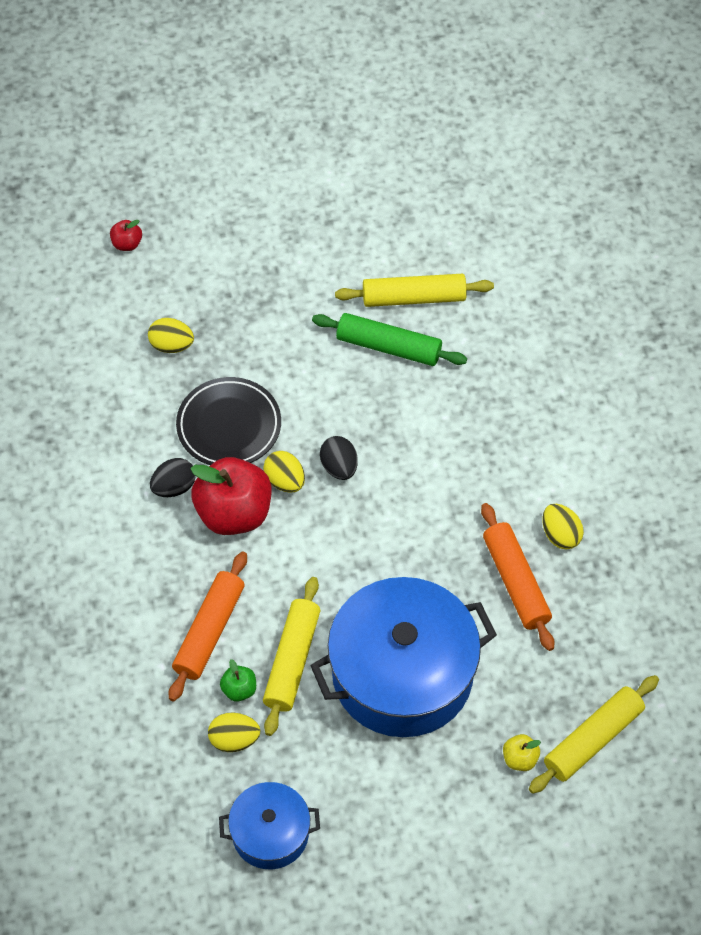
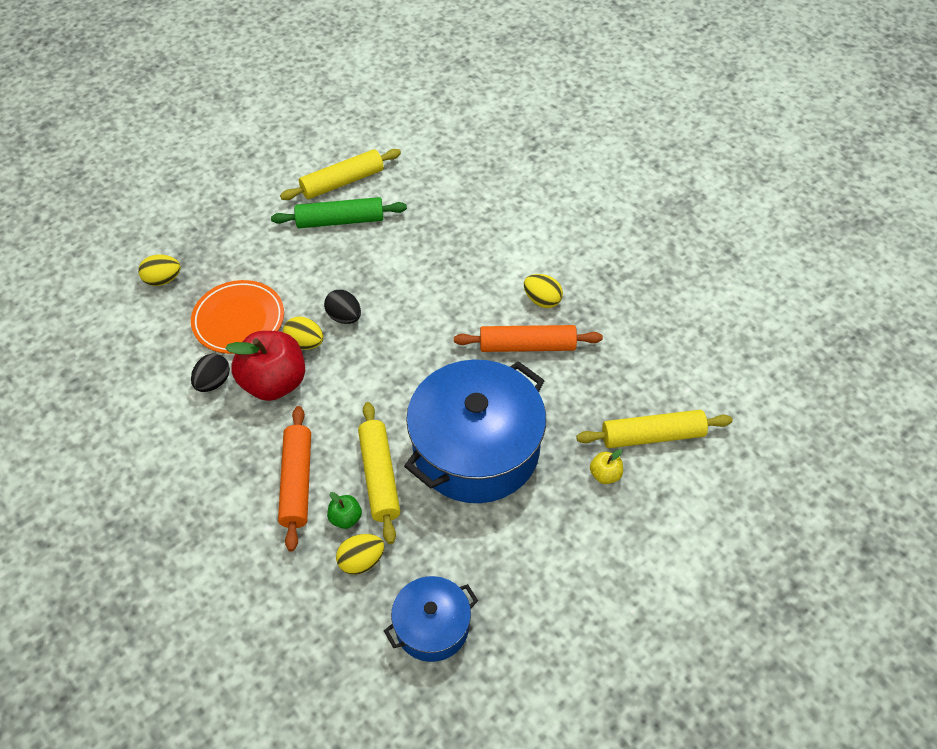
camera: 25 degrees left, 5 degrees down
(127, 244) = (92, 222): red apple -> none
(229, 426) = (239, 320): black plate -> orange plate
(515, 582) = (527, 346): orange rolling pin -> orange rolling pin turned 45 degrees counterclockwise
(593, 739) = (652, 436): yellow rolling pin -> yellow rolling pin turned 60 degrees clockwise

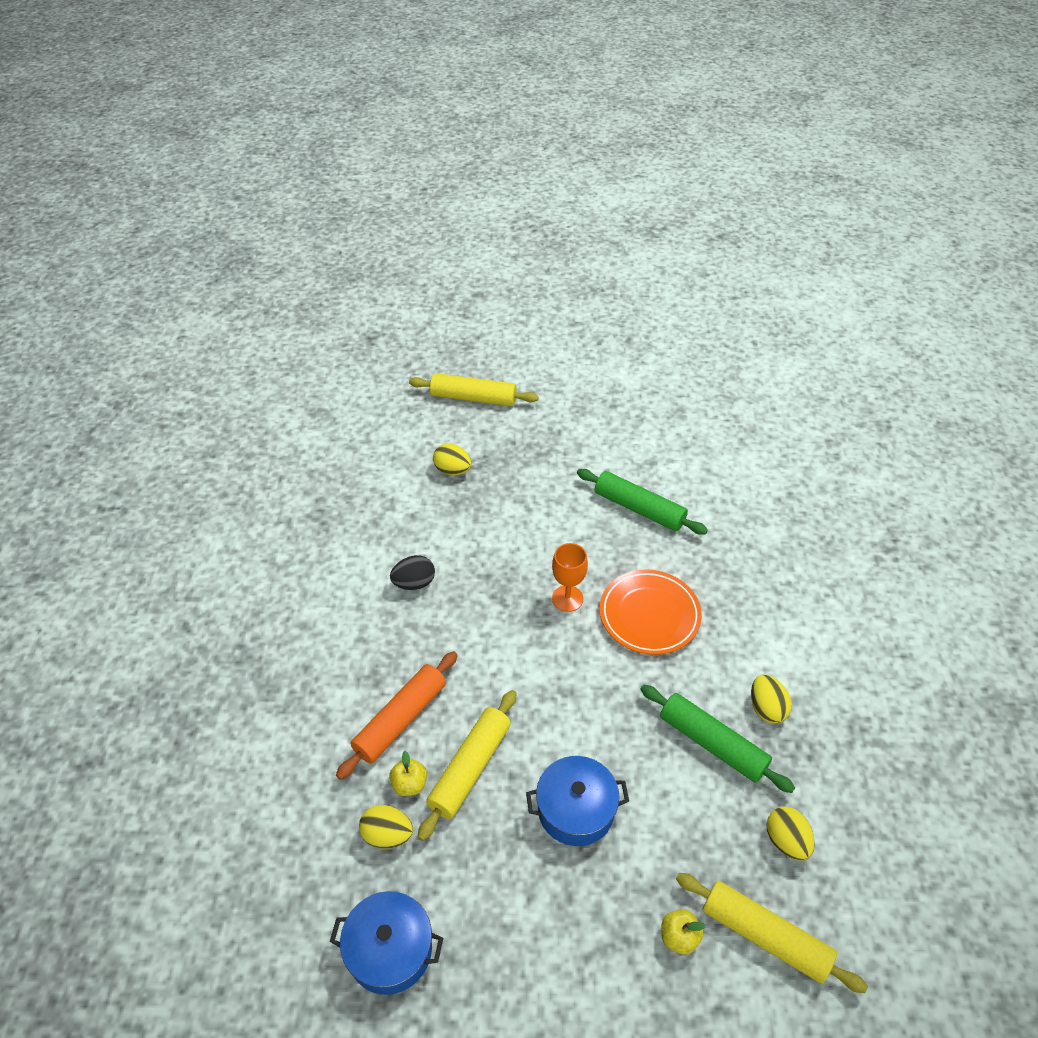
camera: 40 degrees right, 5 degrees down
(239, 320) = (479, 543): orange plate -> orange plate (649, 615)
(274, 383) = (459, 617): red apple -> none
(305, 343) = (514, 599): yellow egg -> yellow egg (786, 841)
(342, 182) = (671, 475): yellow rolling pin -> yellow rolling pin (473, 398)
(344, 317) = (567, 598): black egg -> orange goblet
(345, 518) = (409, 784): green apple -> yellow apple
(476, 449) = (576, 809): blue pot -> blue pot, size x0.52
(527, 346) = (712, 744): orange rolling pin -> green rolling pin

